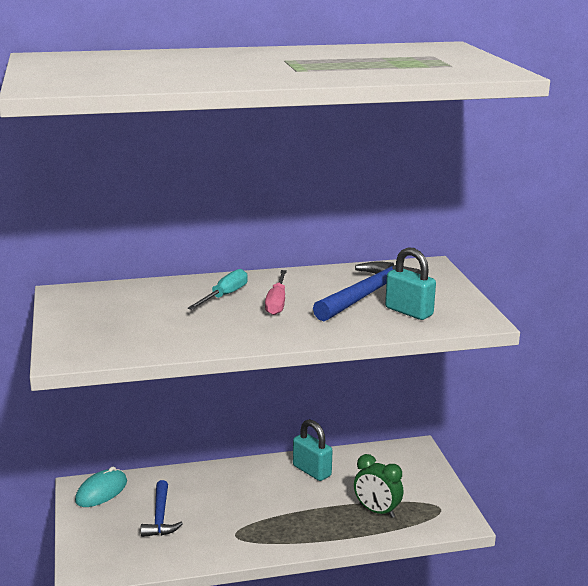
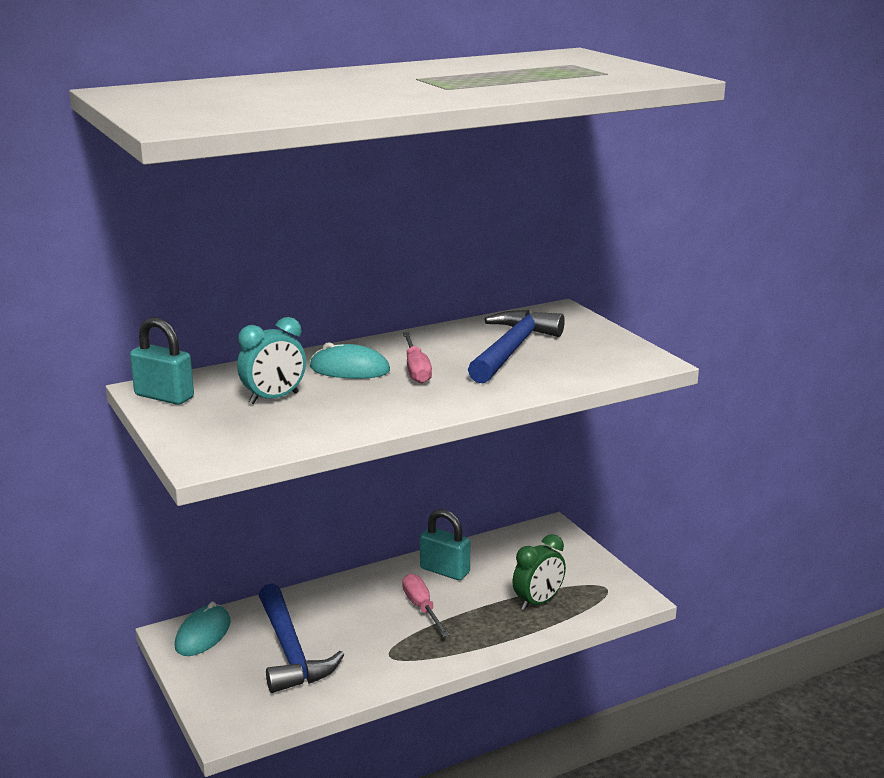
camera: 15 degrees left, 0 degrees up
(150, 313) = (274, 398): none -> turquoise clock
(160, 517) = (290, 651): blue hammer -> blue hammer, size x1.60
(224, 296) = (349, 369): turquoise screwdriver -> turquoise mouse
(279, 499) = (422, 608): none -> pink screwdriver
(377, 511) = (538, 602): green clock -> green clock turned 60 degrees counterclockwise
(409, 311) = (569, 362): turquoise padlock -> turquoise padlock (164, 396)

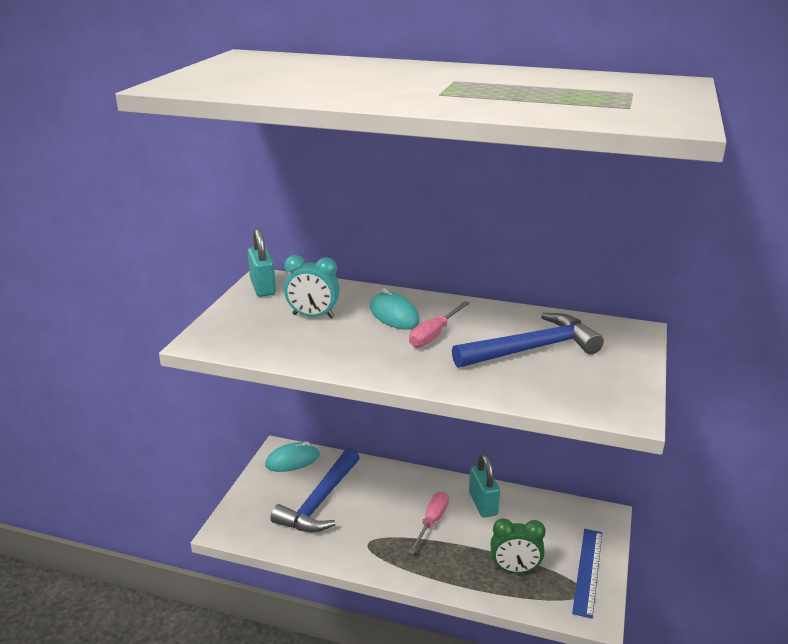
camera: 45 degrees right, 5 degrees up
(590, 572) = (587, 571): none -> blue ruler

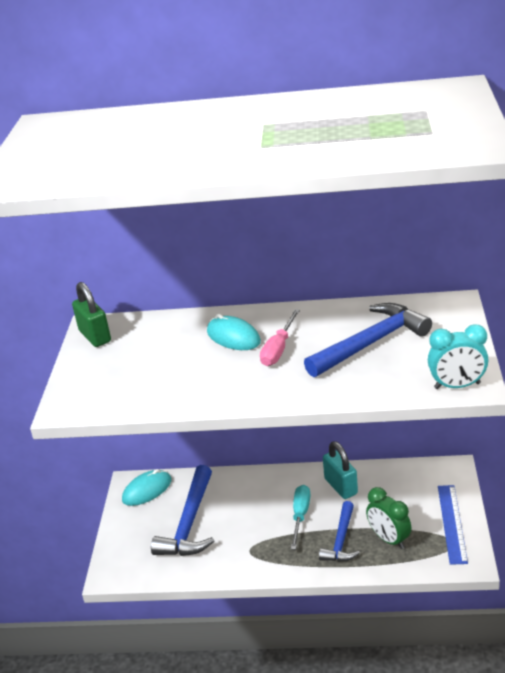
camera: 10 degrees left, 5 degrees up
(263, 287) = (95, 336): turquoise padlock -> green padlock
(313, 316) = (158, 356): turquoise clock -> turquoise clock (457, 386)
(432, 522) = (300, 515): pink screwdriver -> turquoise screwdriver
(464, 558) = (341, 540): none -> blue hammer
(515, 570) = (389, 539): green clock -> green clock turned 60 degrees clockwise

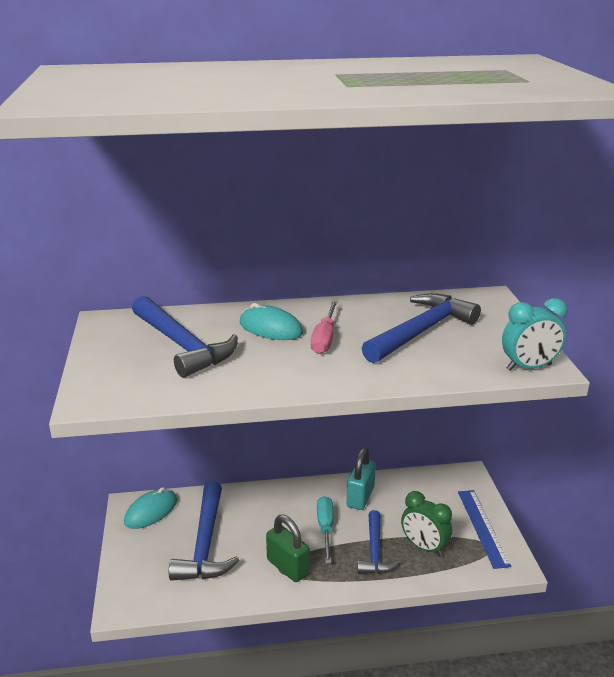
camera: 15 degrees left, 5 degrees down
(95, 336) = (110, 330): green padlock -> green padlock (288, 567)
(152, 354) = (182, 345): none -> blue hammer
(341, 486) = (360, 497): turquoise padlock -> turquoise padlock turned 60 degrees clockwise

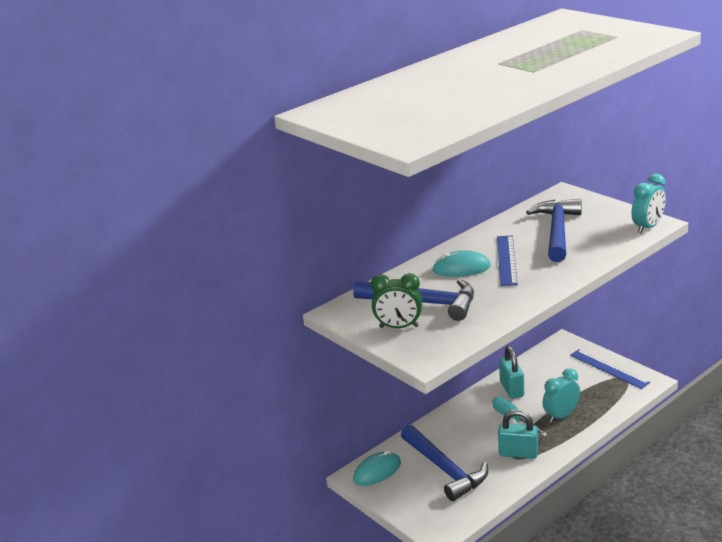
camera: 30 degrees left, 0 degrees up
(151, 511) = (377, 471): turquoise mouse -> turquoise mouse turned 45 degrees clockwise
(288, 567) = (518, 453): green padlock -> turquoise padlock
(324, 338) = (506, 260): pink screwdriver -> blue ruler
(375, 551) = (561, 416): blue hammer -> turquoise clock
(424, 547) = (587, 398): green clock -> green clock (399, 327)

